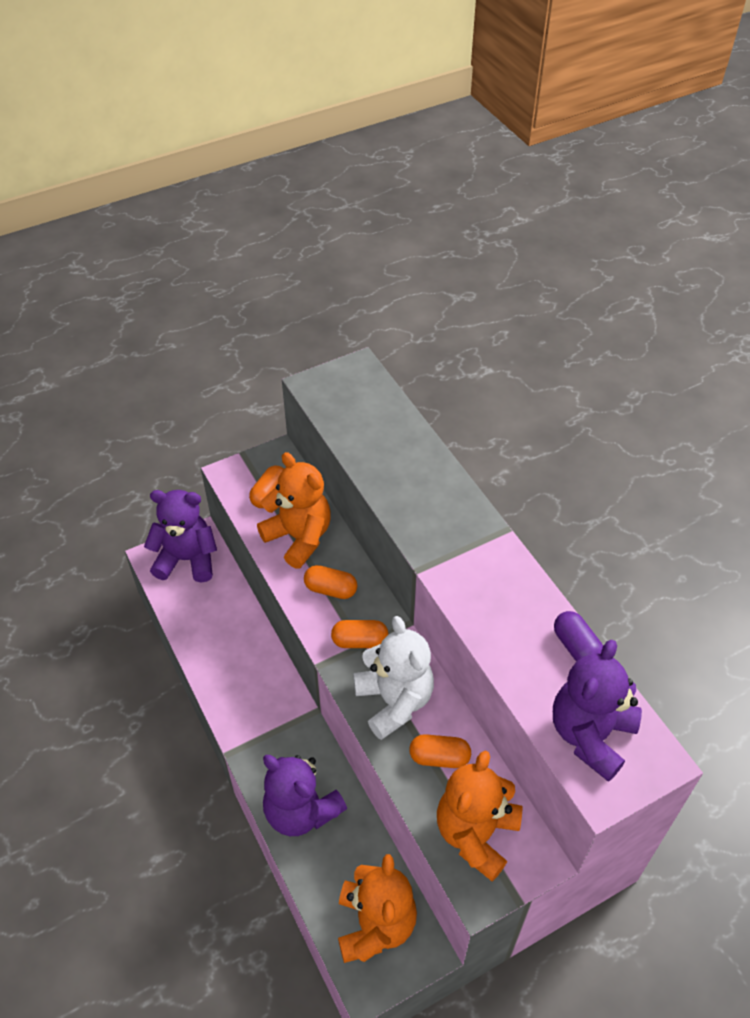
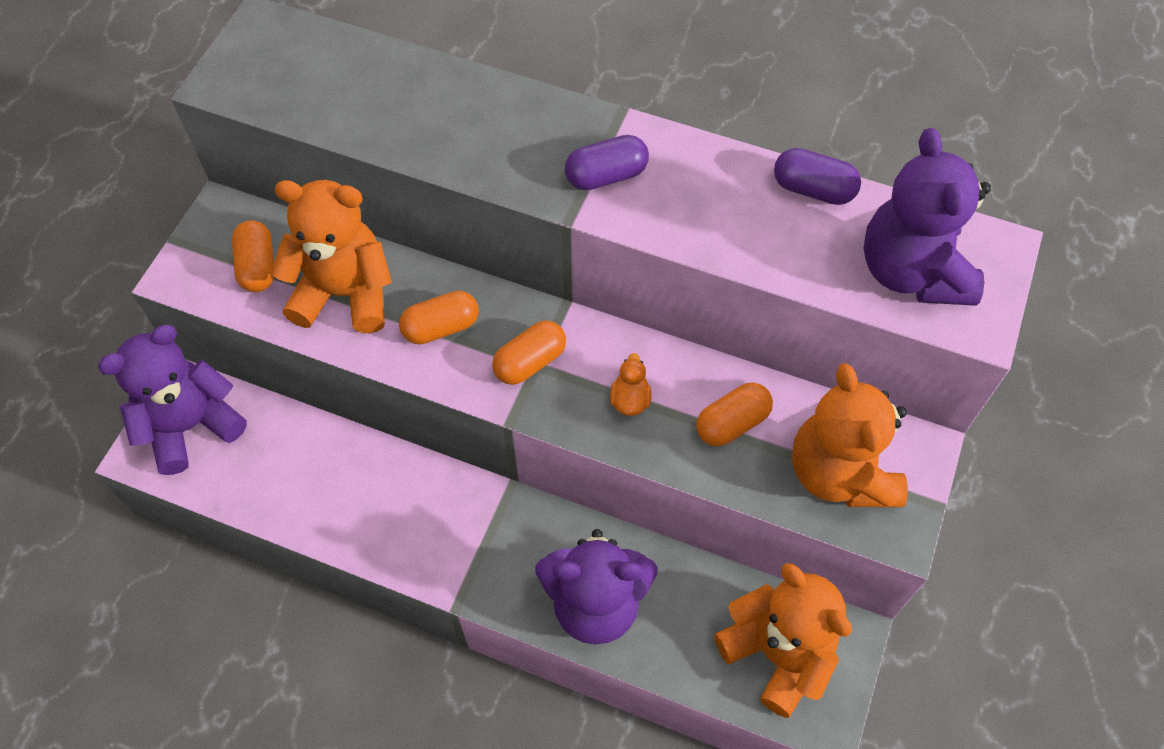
camera: 40 degrees left, 10 degrees up
(394, 701) = (630, 399): white teddy bear -> orange duck
(462, 559) = (606, 175): none -> purple capsule

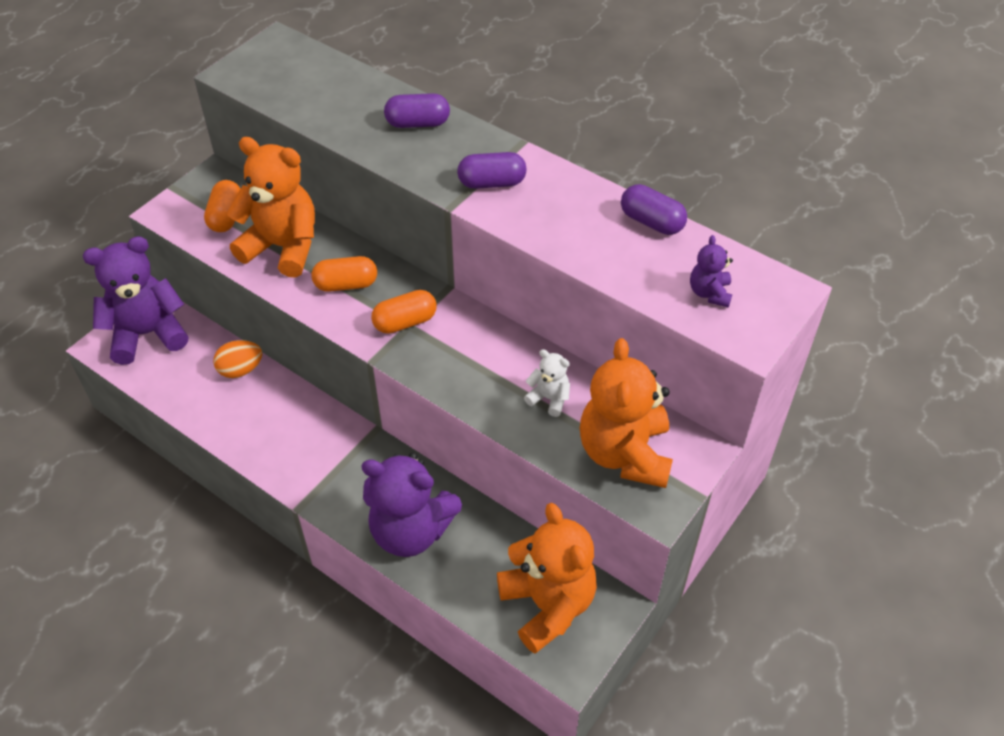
camera: 15 degrees right, 10 degrees down
(323, 446) = (241, 370): none -> orange egg
(485, 109) = (417, 123): none -> purple capsule
(630, 399) = (473, 364): orange duck -> none
(732, 423) = (549, 398): orange capsule -> white teddy bear
(911, 271) = (709, 293): purple teddy bear -> purple teddy bear, size x0.46

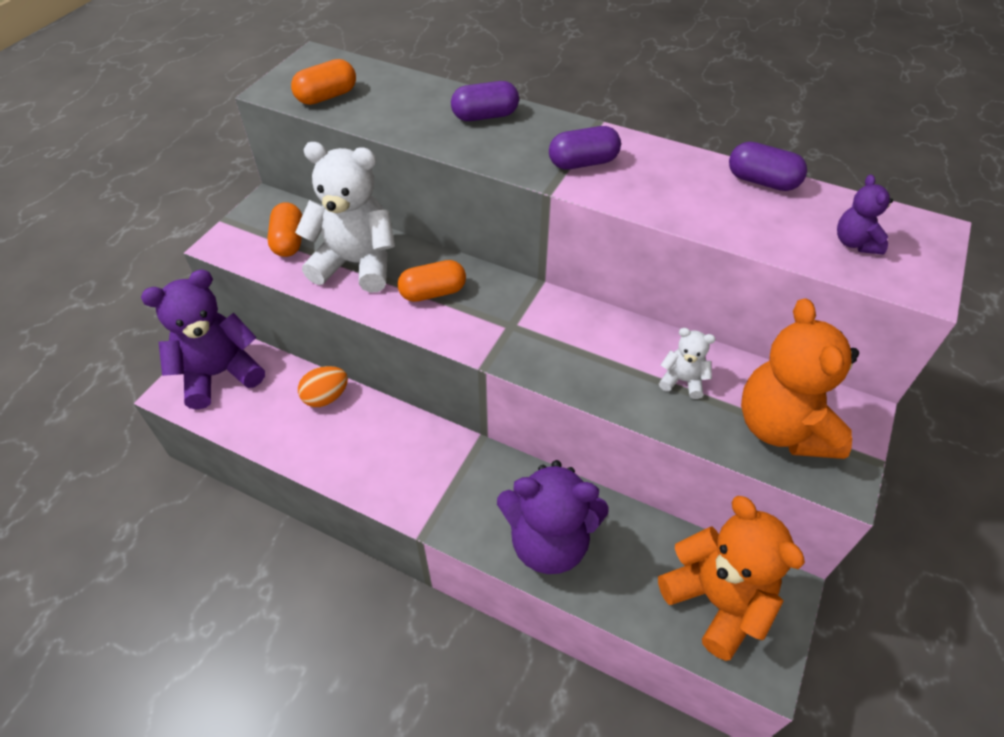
camera: 10 degrees left, 0 degrees up
(283, 247) = (356, 264): orange teddy bear -> white teddy bear
(405, 322) = (506, 322): orange capsule -> orange capsule (327, 96)

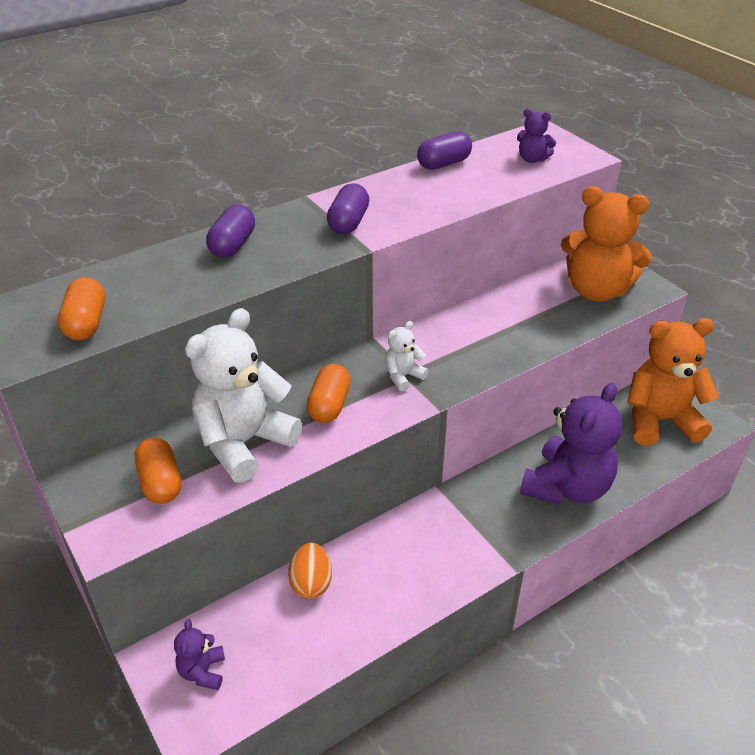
camera: 60 degrees left, 10 degrees down
(219, 374) = (202, 671): purple teddy bear -> purple teddy bear, size x0.46
(289, 241) = (161, 482): orange capsule -> orange capsule turned 45 degrees clockwise
(682, 380) = (528, 313): white teddy bear -> white teddy bear (403, 376)

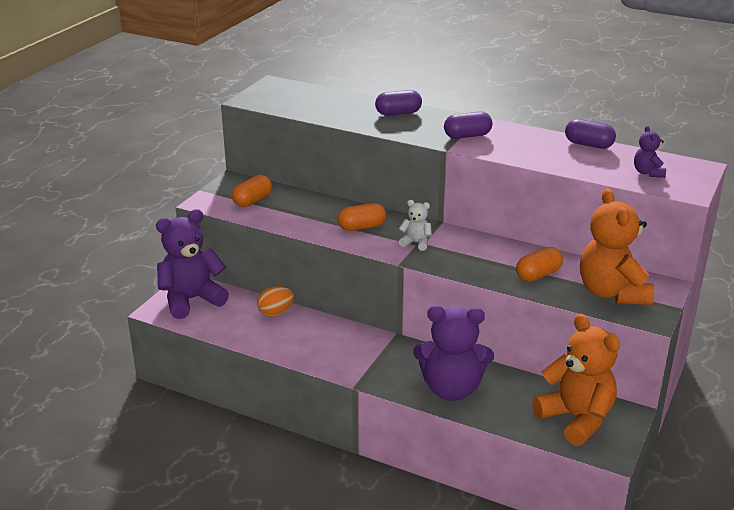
camera: 60 degrees right, 10 degrees down
(86, 323) = (286, 103): orange capsule -> orange capsule (538, 275)
(202, 671) = (191, 300): purple teddy bear -> purple teddy bear, size x2.19
(244, 443) = (304, 212): white teddy bear -> none

